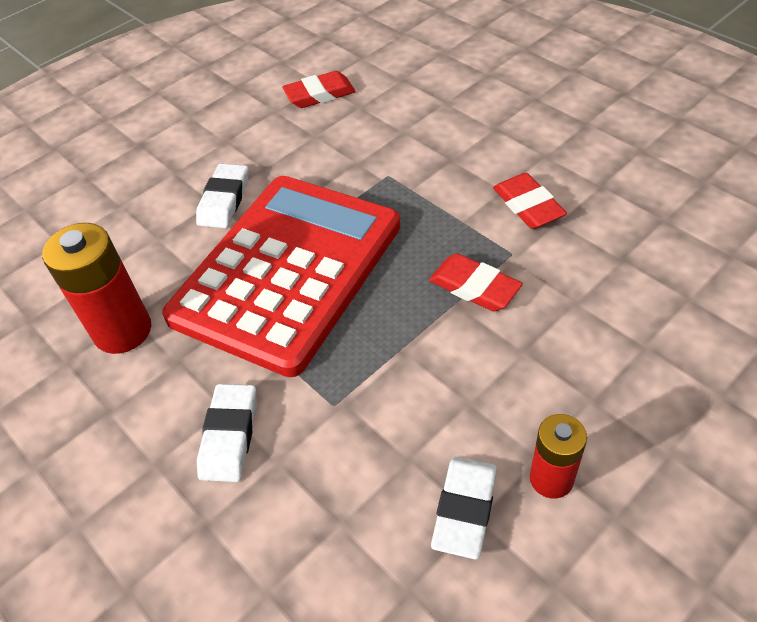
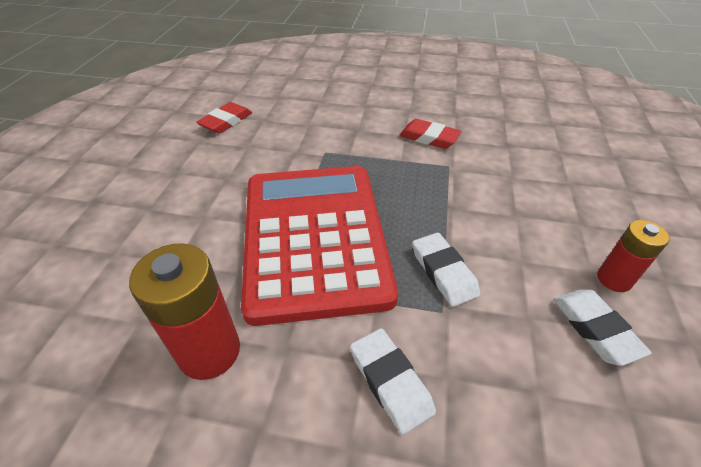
camera: 40 degrees left, 5 degrees down
(224, 200) = (213, 212): white eraser -> white eraser (443, 272)
(474, 287) = (449, 193): red eraser -> none

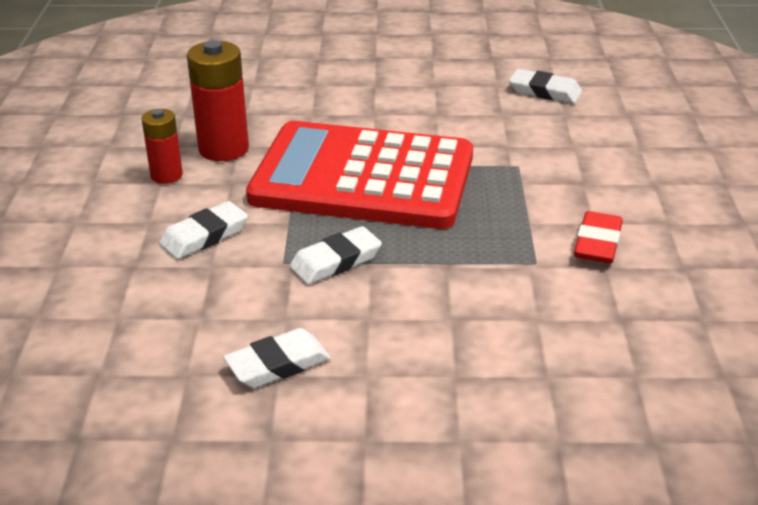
camera: 80 degrees right, 10 degrees down
(226, 121) = (545, 91): red eraser -> white eraser
(314, 238) = (363, 178): red calculator -> red calculator turned 150 degrees counterclockwise
(614, 279) = (355, 391): red battery -> red battery (166, 175)

